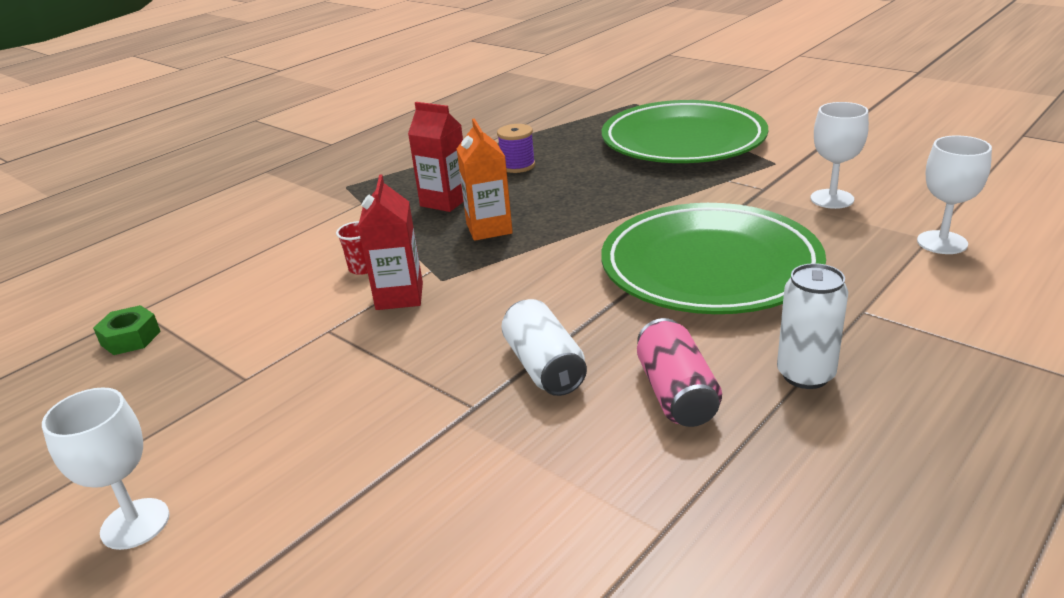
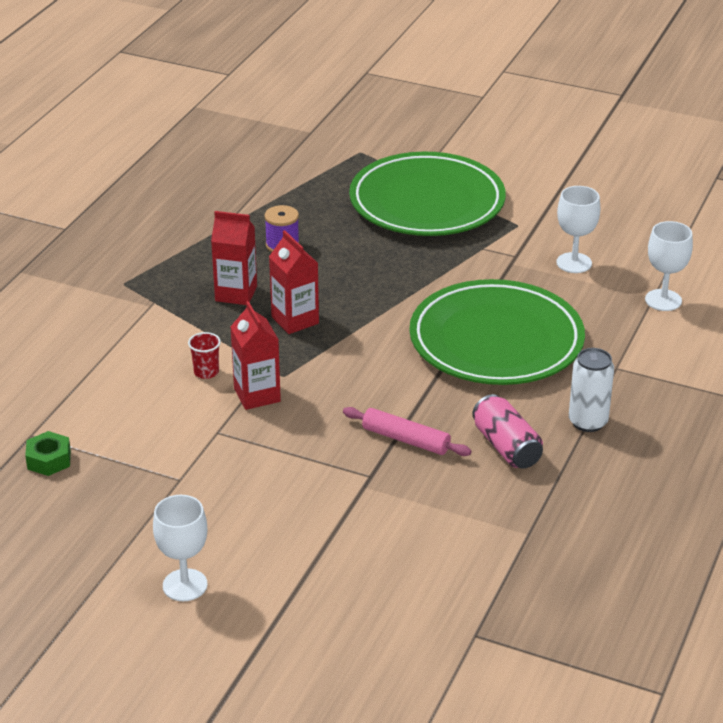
camera: 20 degrees left, 5 degrees up
(489, 228) = (295, 320): orange carton -> red carton
(544, 367) = (406, 439): white can -> pink rolling pin

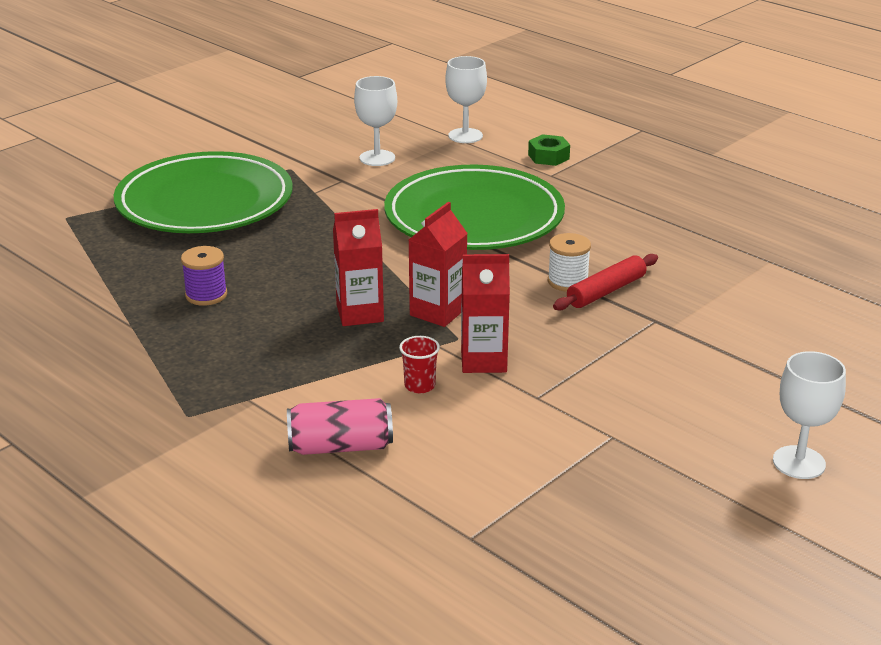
camera: 70 degrees left, 5 degrees down
(49, 460) = (531, 529): green nut -> green nut (548, 157)
(236, 294) = (278, 340): red carton -> red carton (438, 312)
(406, 439) = (606, 291): pink rolling pin -> red rolling pin
(410, 415) = (567, 281): none -> white spool
(506, 447) = (641, 245): pink can -> pink can (340, 446)
(588, 422) = (623, 203): white can -> none

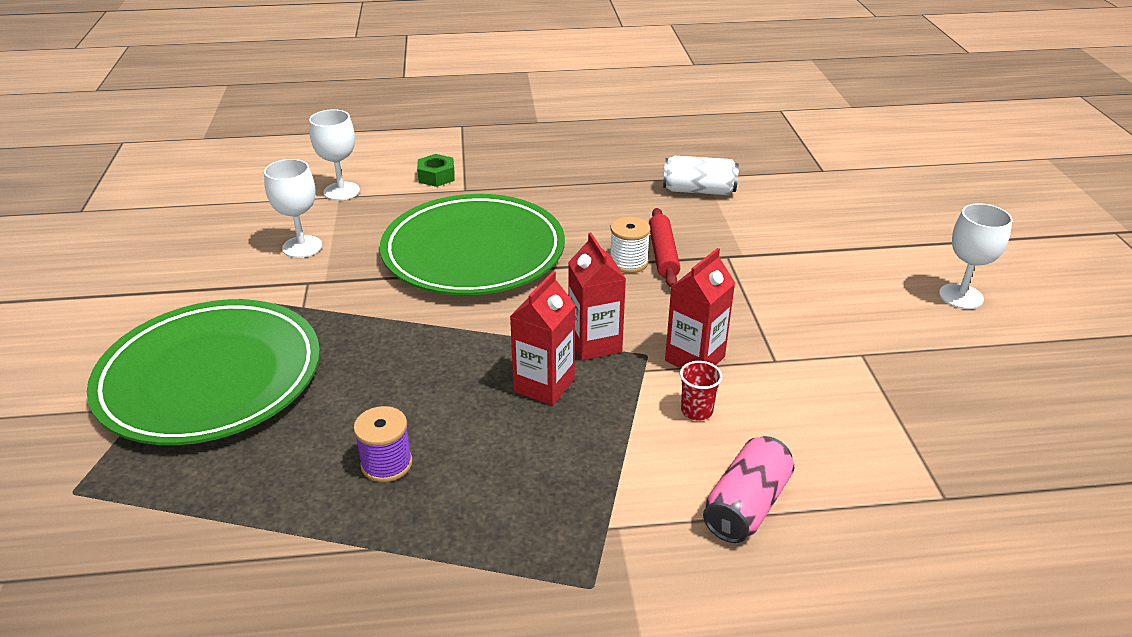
camera: 50 degrees left, 5 degrees up
(739, 267) = (698, 191): none -> white can

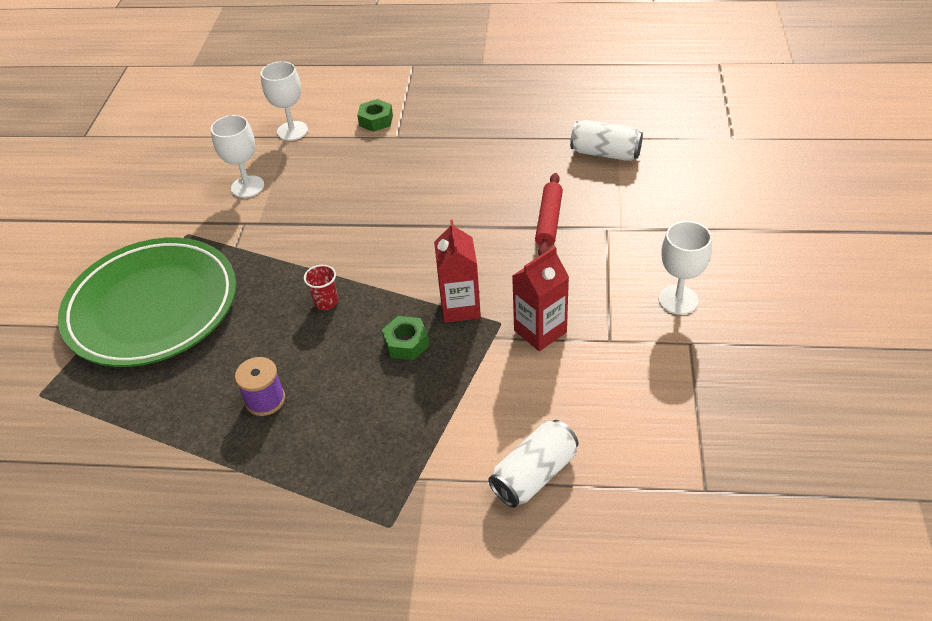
camera: 15 degrees right, 10 degrees up
(473, 252) = (386, 204): green plate -> none
(544, 385) = (406, 343): red carton -> green nut
(628, 262) = (515, 227): white spool -> none
(696, 411) = (524, 382): red cup -> red cup (326, 302)
(746, 506) = (534, 474): pink can -> white can
(961, 296) = (808, 292): white goblet -> white goblet (678, 300)

